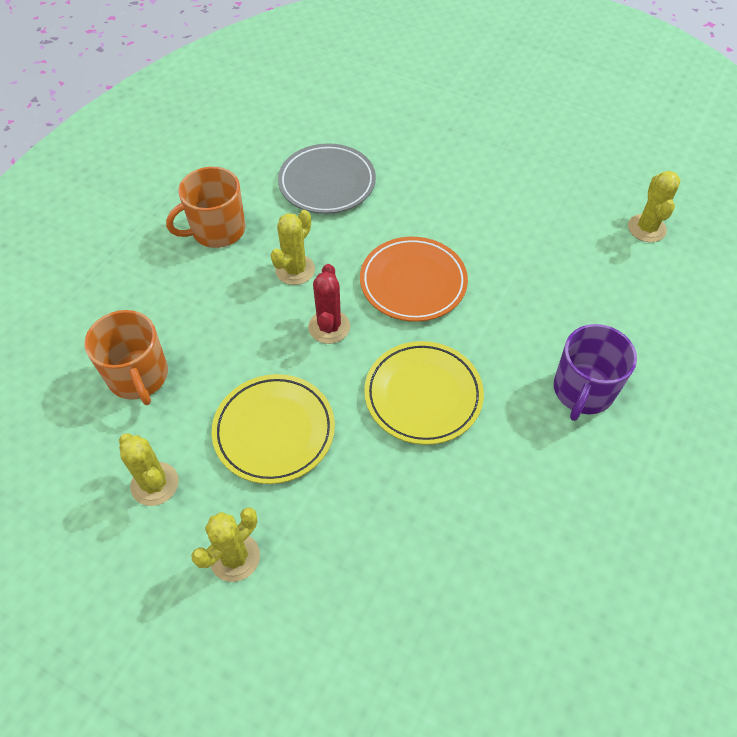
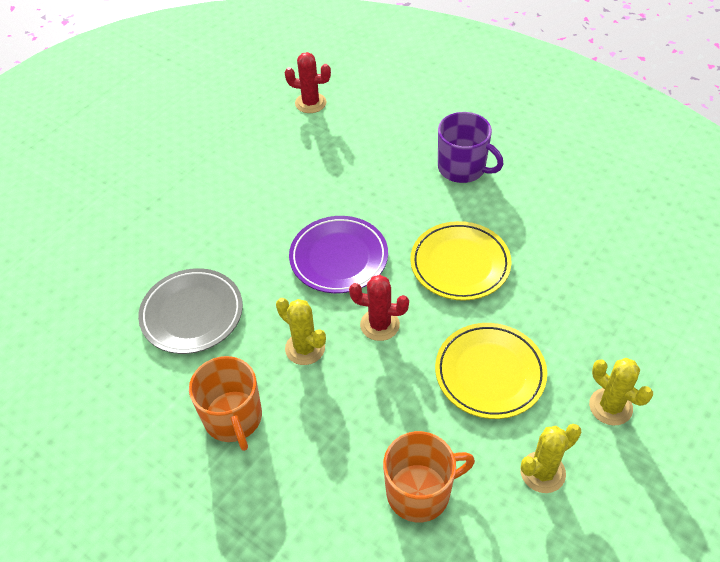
camera: 80 degrees left, 5 degrees down
(413, 283) = (339, 258): orange plate -> purple plate
(646, 228) = (310, 103): yellow cactus -> red cactus

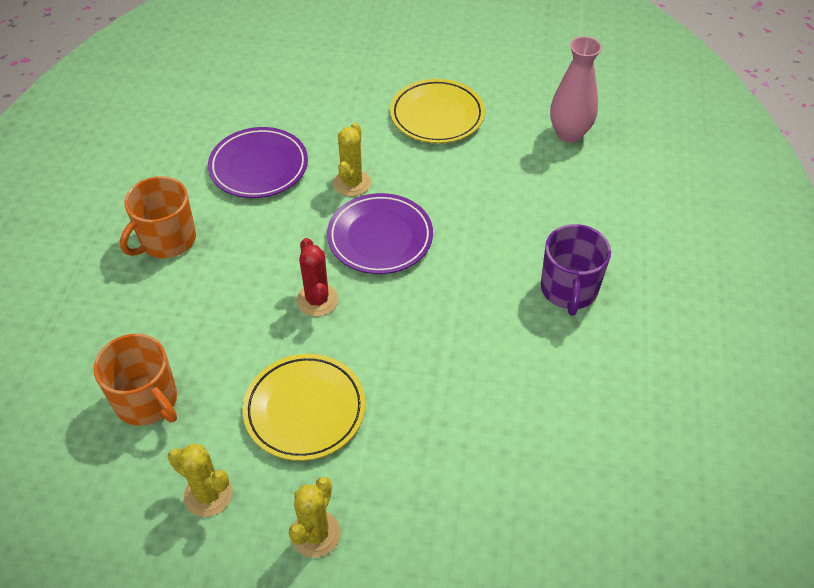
camera: 60 degrees right, 0 degrees up
(192, 314) = (259, 167): grey plate -> purple plate
(305, 348) = (262, 256): yellow cactus -> yellow cactus (352, 183)
(310, 103) = (569, 133): red cactus -> pink vase
(460, 264) = (430, 336): yellow plate -> yellow plate (437, 115)

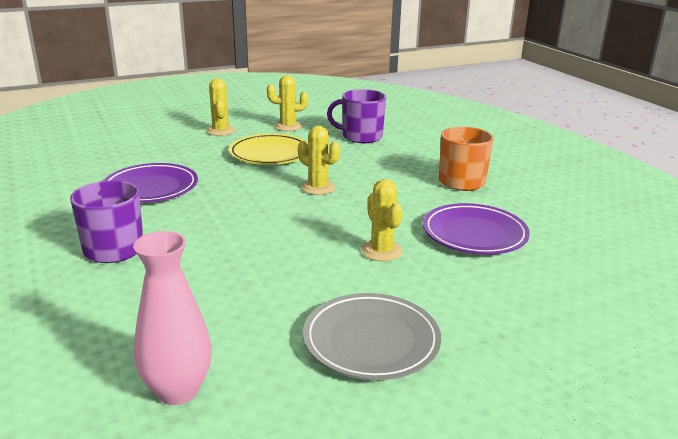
camera: 145 degrees right, 25 degrees down
(147, 401) = (361, 136): orange mug -> purple mug
(317, 300) = (318, 188): red cactus -> yellow cactus
(380, 238) = (312, 227): purple plate -> purple plate (151, 188)
(437, 115) = (371, 341): yellow plate -> grey plate

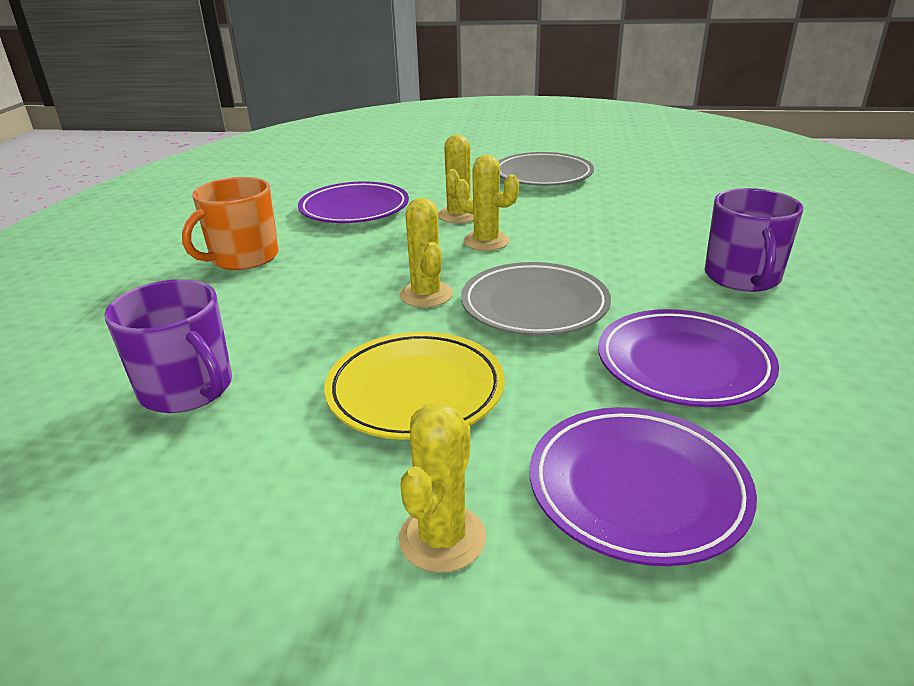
camera: 145 degrees left, 5 degrees up
(162, 150) = (637, 489): none -> purple plate
(178, 390) = (687, 180): pink vase -> none
(249, 196) = (534, 306): none -> grey plate
(288, 126) = (262, 491): yellow cactus -> yellow cactus (486, 241)

